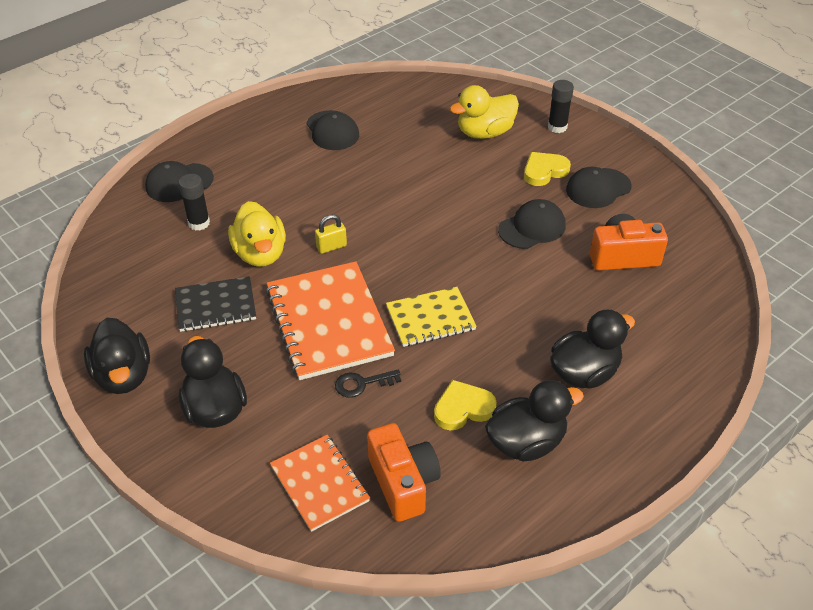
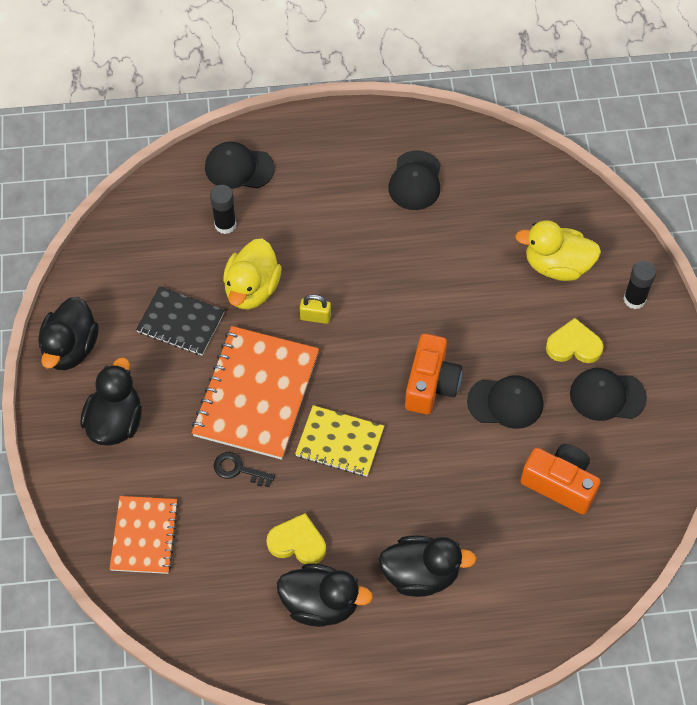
camera: 35 degrees right, 15 degrees up
(403, 482) = (203, 575): orange camera -> orange camera (431, 384)

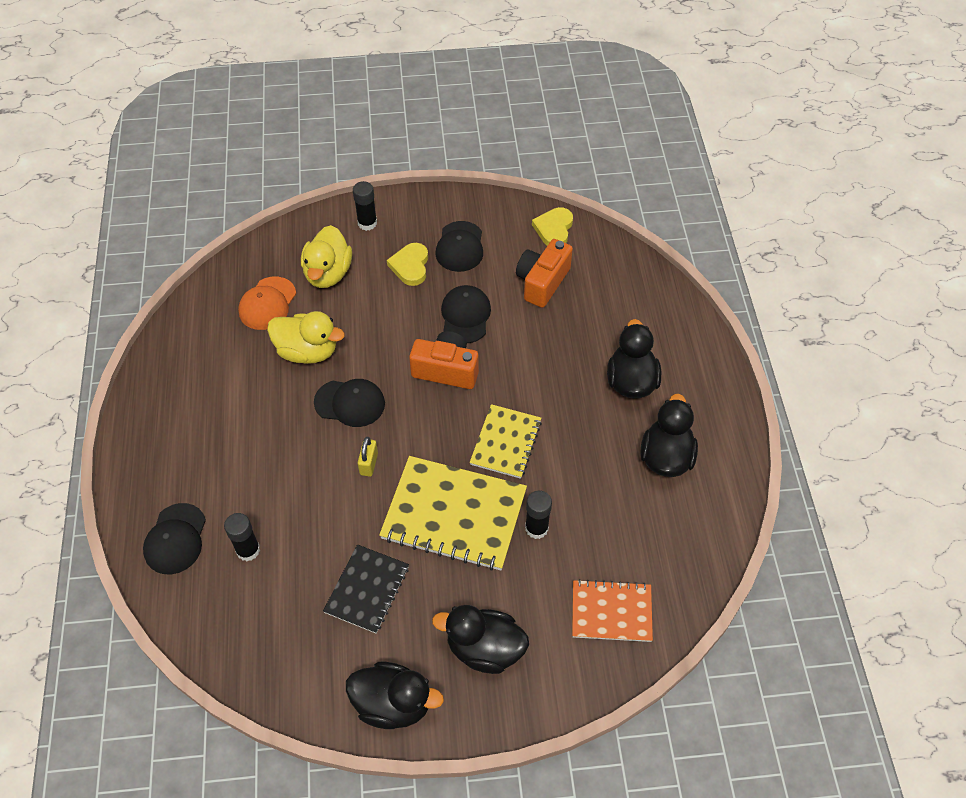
camera: 90 degrees left, 5 degrees down
(238, 469) = (536, 528): black key -> black glue stick
(252, 289) = (331, 522): yellow duck -> yellow duck (307, 351)
(256, 394) = (454, 514): orange notebook -> yellow notebook
(297, 542) = (608, 476): yellow heart -> yellow heart (554, 229)
(415, 181) = (219, 378): black cap -> black cap (350, 403)
(511, 213) = (267, 303): none -> orange cap

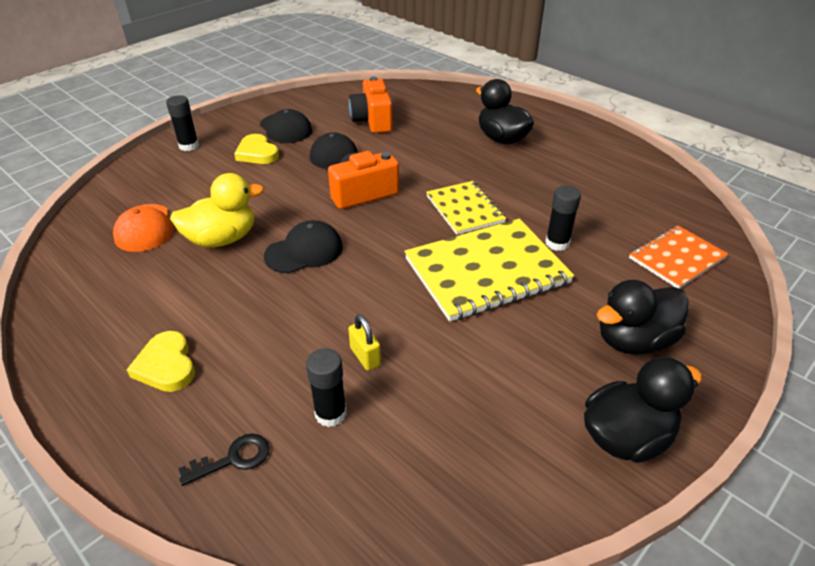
camera: 40 degrees left, 15 degrees down
(175, 539) = (233, 459): black cap -> black key
(328, 273) = (185, 186): yellow duck -> none
(367, 589) = (485, 366): black notebook -> none
(369, 464) = (372, 280): yellow padlock -> yellow padlock (365, 356)
(554, 229) = (345, 95): yellow heart -> yellow heart (166, 365)
(666, 457) = (579, 162): black duck -> none

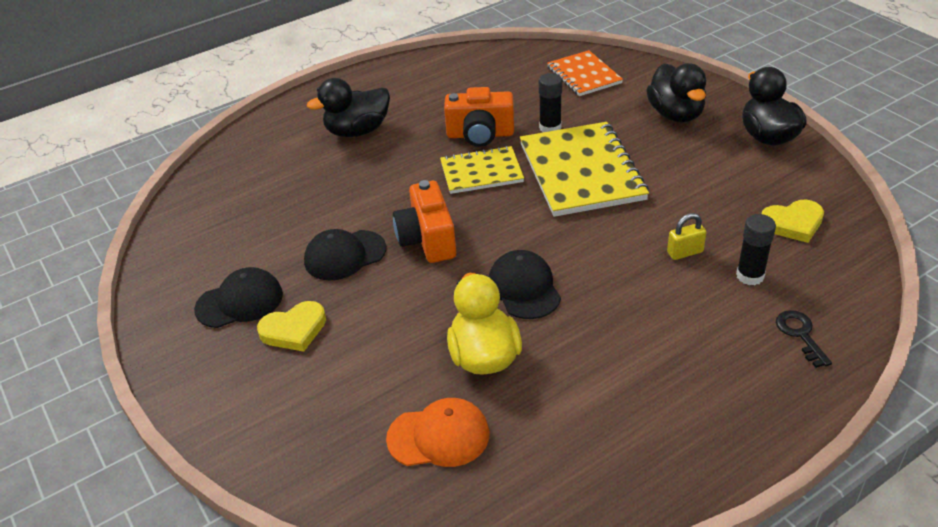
camera: 75 degrees left, 0 degrees up
(166, 365) = (690, 389): yellow heart -> yellow heart (793, 223)
(189, 146) = (237, 406): black glue stick -> none
(372, 121) = (263, 221): orange camera -> orange camera (480, 135)

